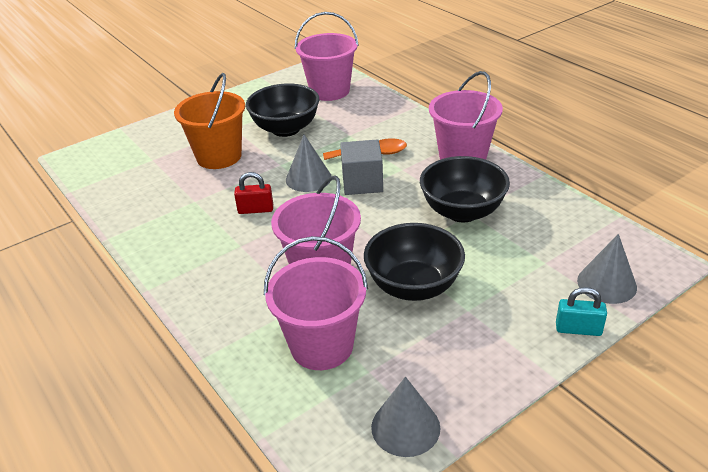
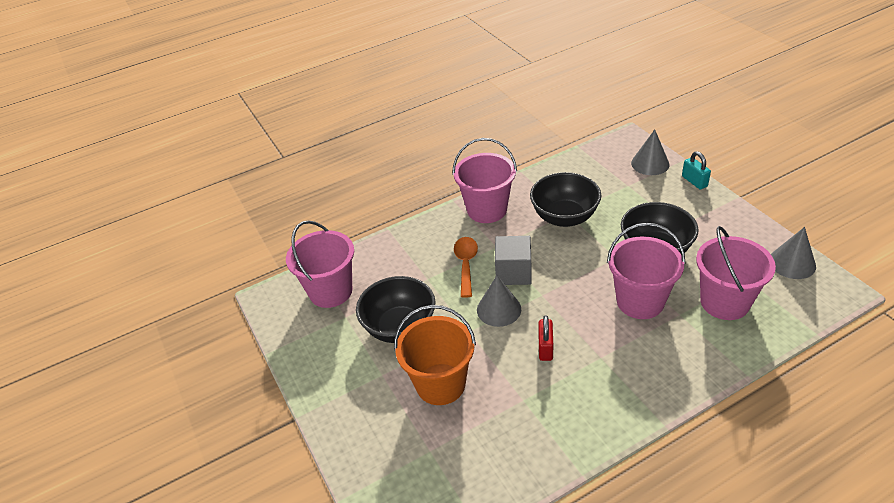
camera: 80 degrees left, 5 degrees up
(578, 329) = (694, 181): turquoise padlock -> turquoise padlock turned 45 degrees counterclockwise

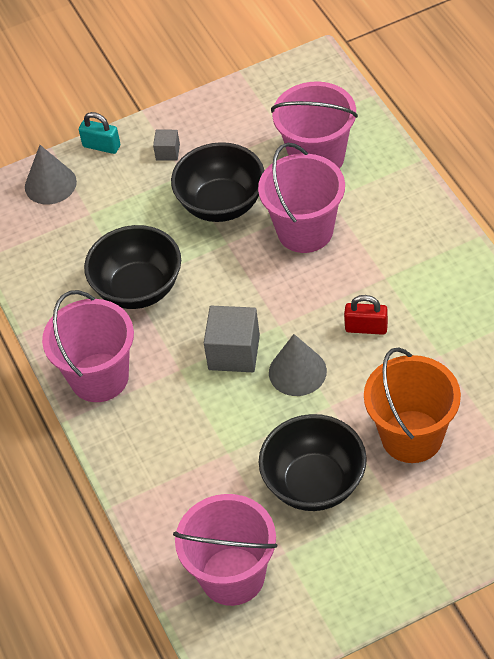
camera: 85 degrees left, 10 degrees up
(466, 264) = (208, 406): orange spoon -> none
(694, 181) = (101, 146): turquoise padlock -> turquoise padlock turned 45 degrees clockwise
(700, 215) = (168, 152): none -> grey cube
(792, 263) = (266, 90): grey cone -> none

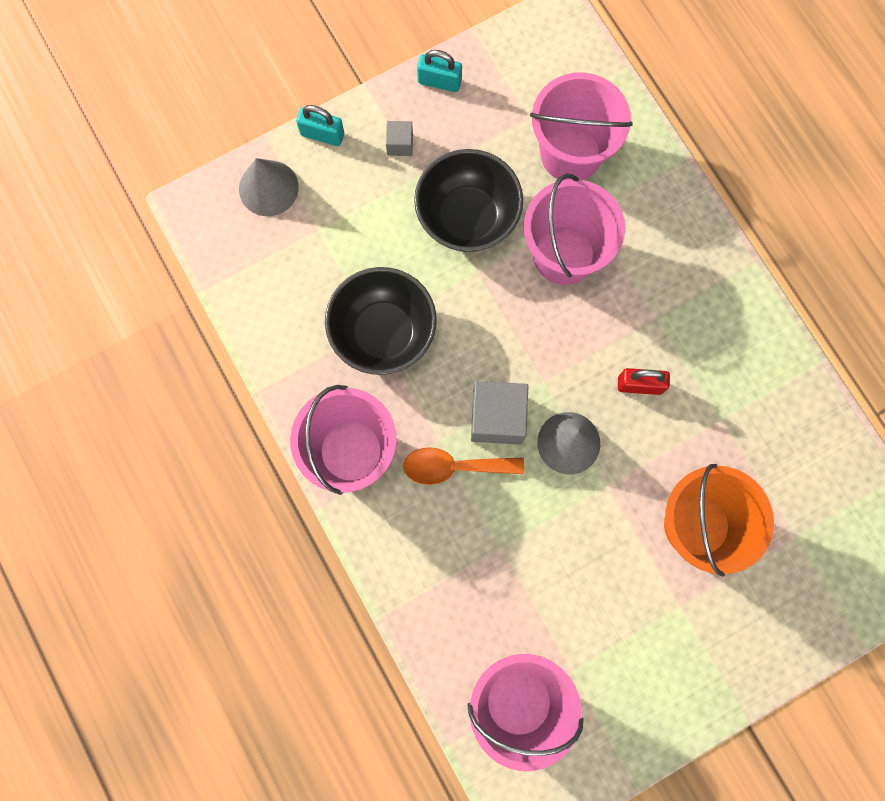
camera: 10 degrees left, 25 degrees up
(191, 390) = (454, 467): none -> orange spoon
(207, 108) = (439, 82): none -> turquoise padlock
(314, 483) = (597, 585): black bowl -> none

